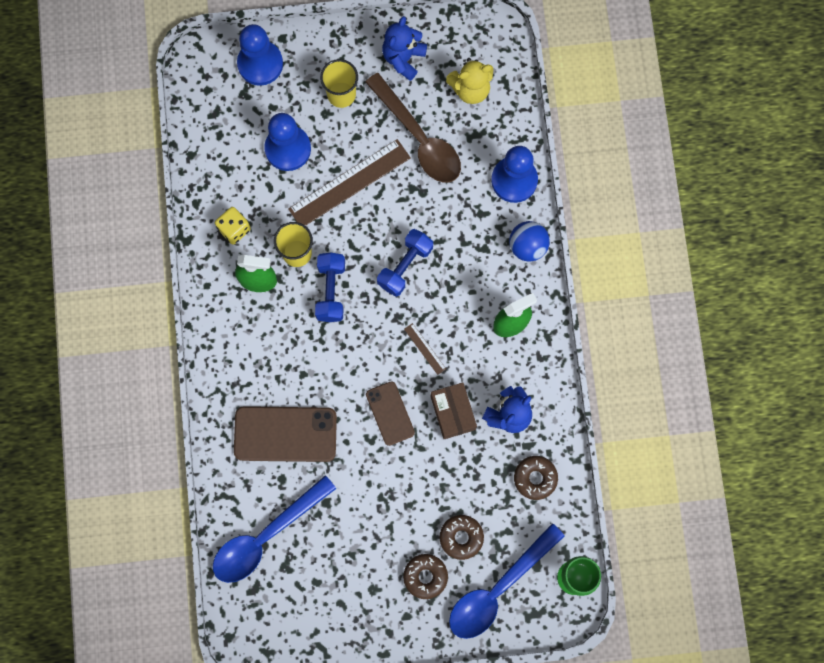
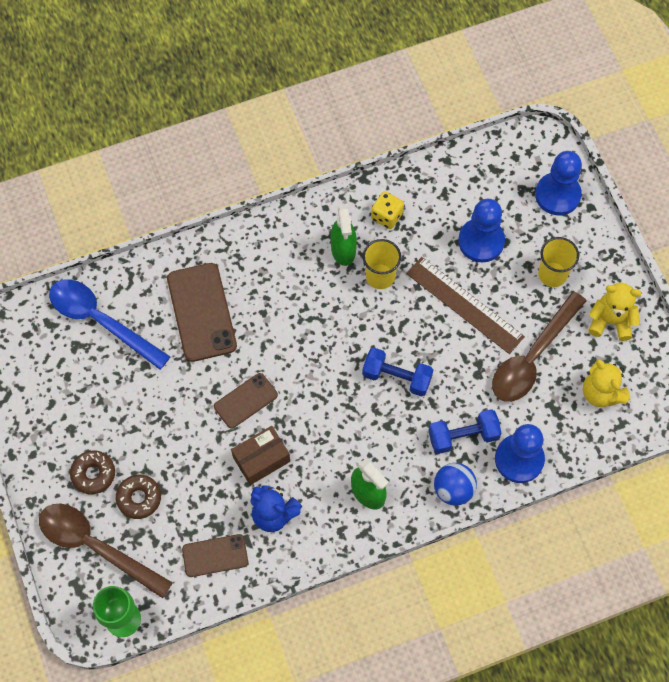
camera: 75 degrees right, 10 degrees down
(331, 291) = (352, 316): blue dumbbell -> blue dumbbell (463, 436)
(403, 58) = (610, 321): blue teddy bear -> yellow teddy bear
(425, 348) = (319, 417): brown ruler -> none
(498, 588) = (96, 546): blue spoon -> brown spoon
(535, 478) = (215, 555): brown donut -> brown phone

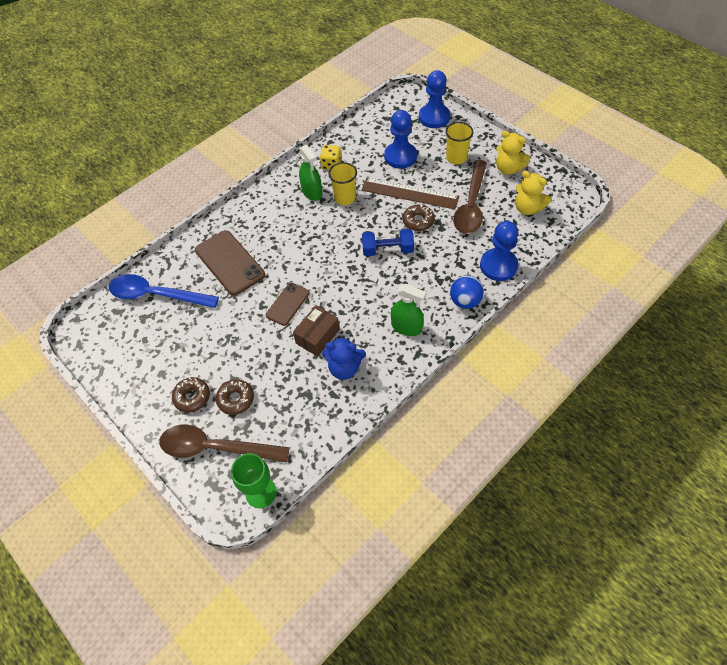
camera: 20 degrees left, 10 degrees down
(215, 555) = (314, 415): brown phone -> none
(454, 351) = (418, 221): none -> brown donut
(463, 436) = (453, 267): blue dumbbell -> none
(610, 321) = (508, 169): yellow teddy bear -> yellow teddy bear turned 135 degrees counterclockwise

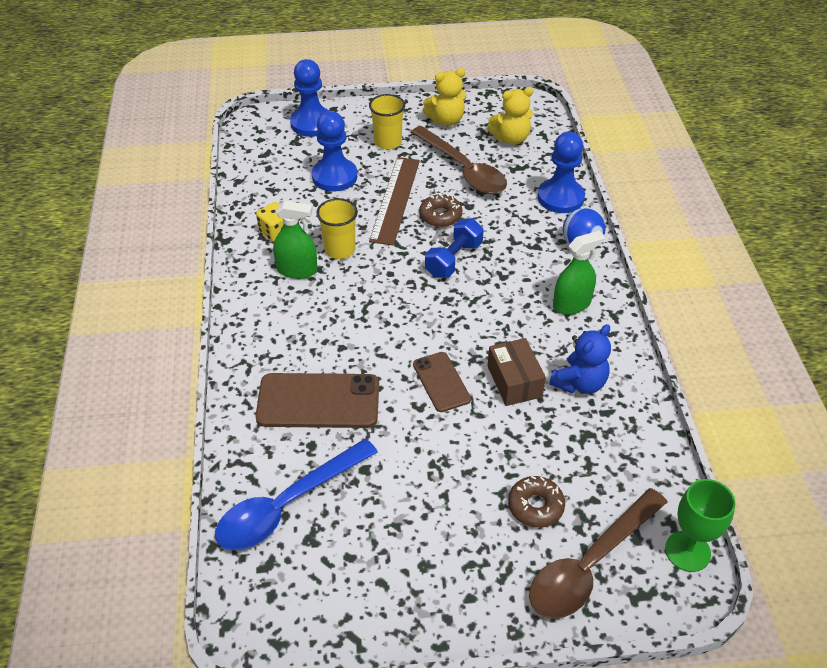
camera: 55 degrees left, 10 degrees down
(192, 397) = (492, 550): brown donut -> none
(410, 193) = (395, 200): brown ruler -> brown ruler turned 45 degrees counterclockwise

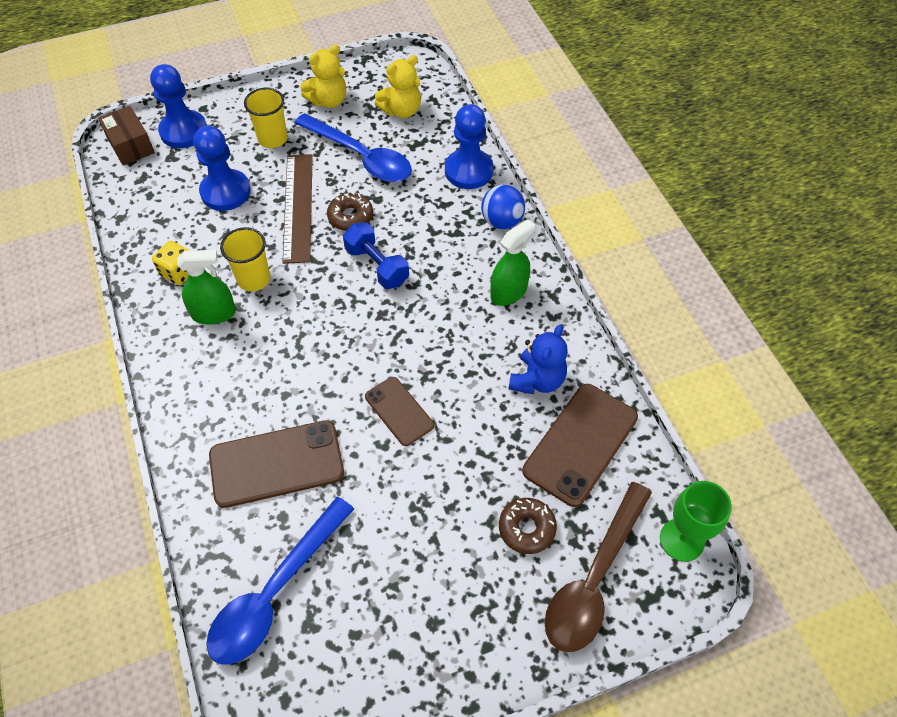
camera: 15 degrees left, 10 degrees up
(453, 259) = (377, 265): blue dumbbell -> blue dumbbell turned 60 degrees counterclockwise
(463, 169) = (361, 157): brown spoon -> blue spoon
(514, 381) = (472, 393): brown box -> brown box (130, 145)
(607, 446) = (580, 444): none -> brown phone

